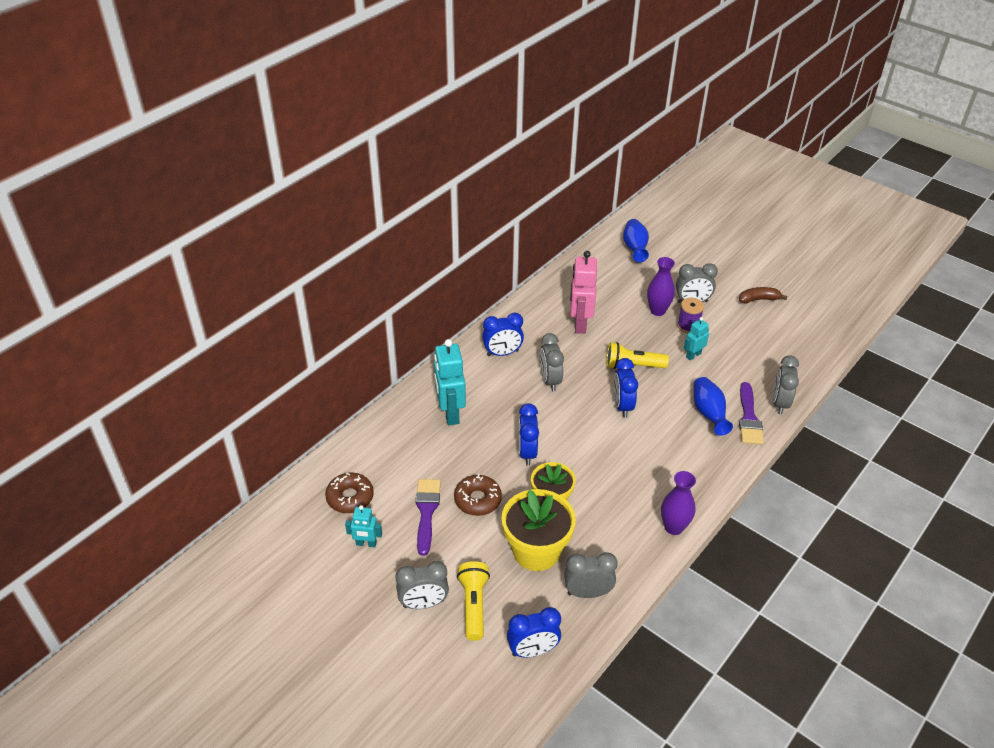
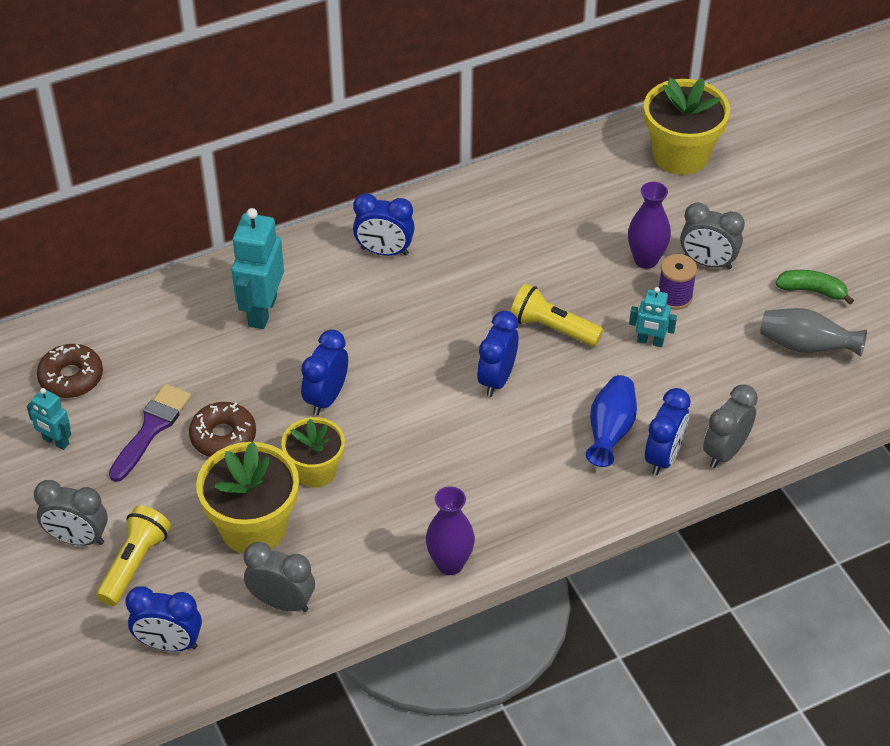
camera: 25 degrees right, 5 degrees up
(550, 380) = (423, 311): grey clock -> none
(580, 323) = (520, 243): pink robot -> none
(635, 248) = (680, 155): blue vase -> yellow flower pot
(693, 355) = (650, 341): turquoise robot -> turquoise robot turned 150 degrees counterclockwise
(749, 418) = (663, 457): purple brush -> blue clock
(758, 299) = (812, 291): brown banana -> green banana
(778, 330) = (806, 346): none -> grey vase

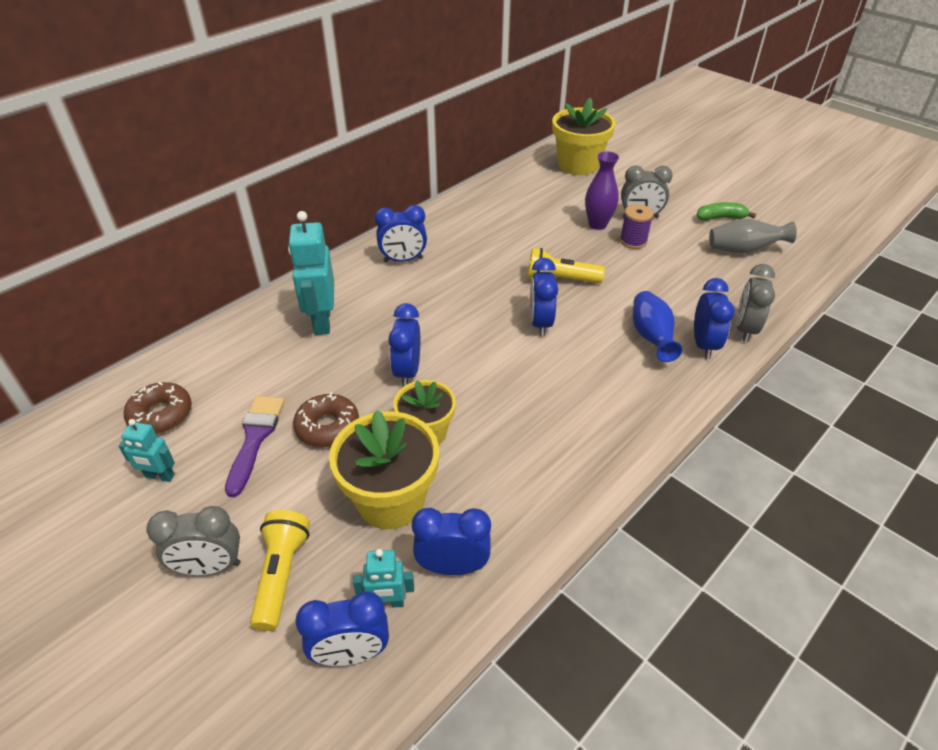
camera: 20 degrees left, 5 degrees down
(282, 602) = (452, 566): grey clock -> blue clock
(450, 564) = (590, 479): purple vase -> none
(650, 341) = (636, 272): turquoise robot -> turquoise robot (387, 603)

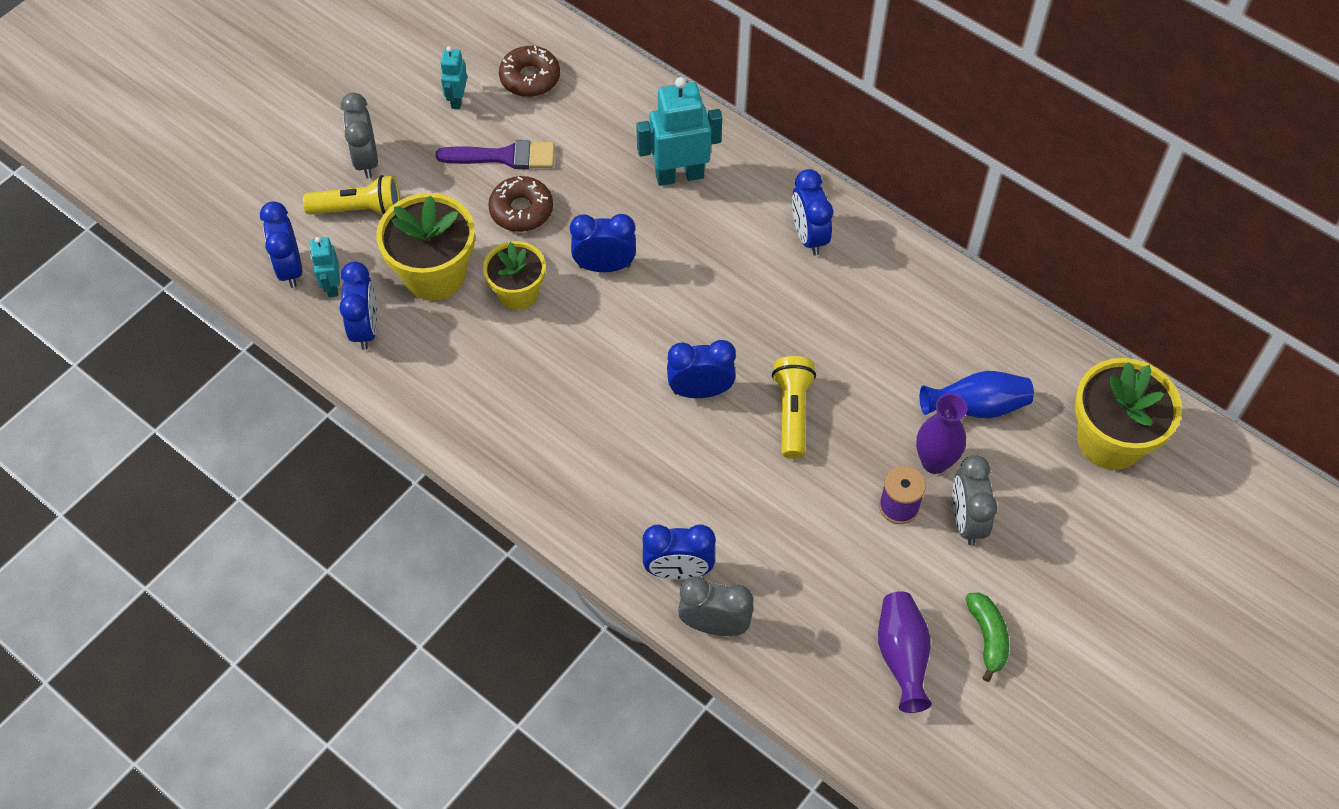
camera: 85 degrees right, 15 degrees up
(651, 337) = (686, 511): blue vase -> blue vase (976, 407)
(744, 250) = (902, 656): grey vase -> purple vase

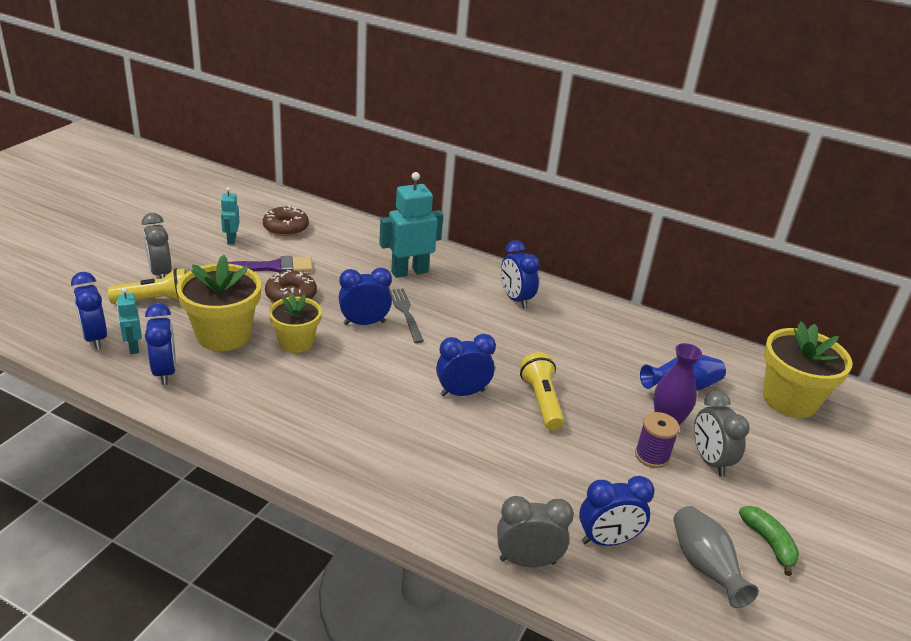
camera: 15 degrees left, 25 degrees down
(659, 251) = (405, 312): none -> grey fork
(678, 571) = (481, 521): blue clock -> blue clock (607, 540)
(902, 656) = (704, 567): purple vase -> grey vase

